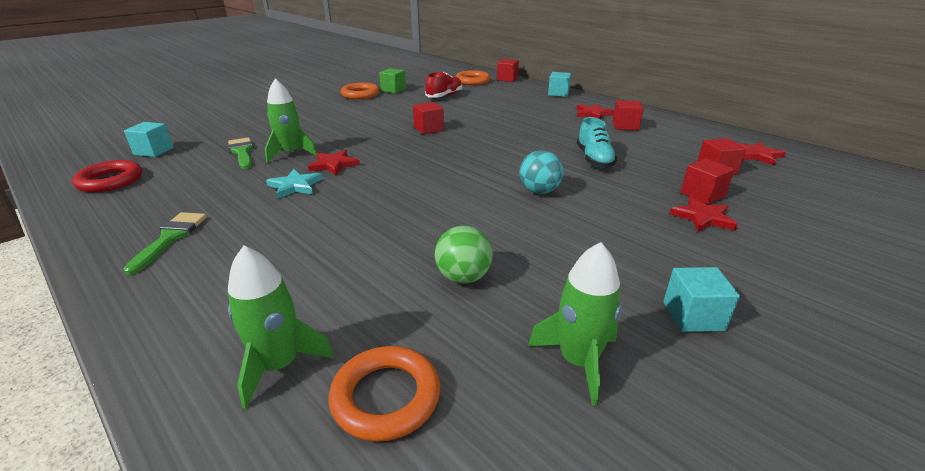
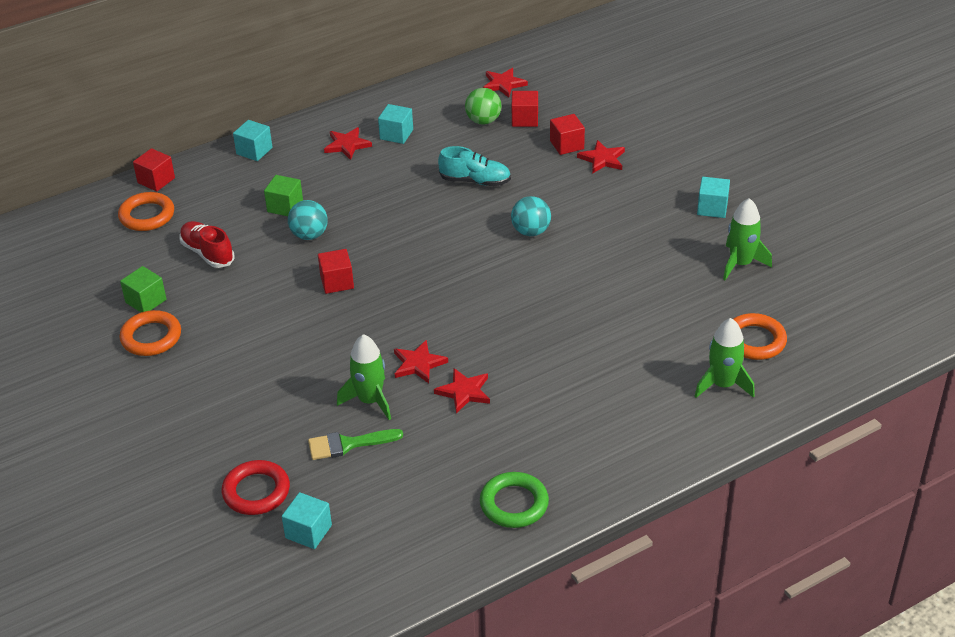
camera: 75 degrees left, 10 degrees up
(110, 181) = (396, 548): red ring -> red ring (256, 491)
(128, 225) = (514, 504): none -> green ring
(170, 238) = (548, 467): green brush -> none
(295, 186) = (464, 392): turquoise star -> red star
(463, 277) = (651, 296): green ball -> green ball (483, 121)
(478, 116) = (309, 235): none -> turquoise ball
(505, 107) = (285, 206): none -> green cube
(625, 126) = (396, 134): red cube -> turquoise cube

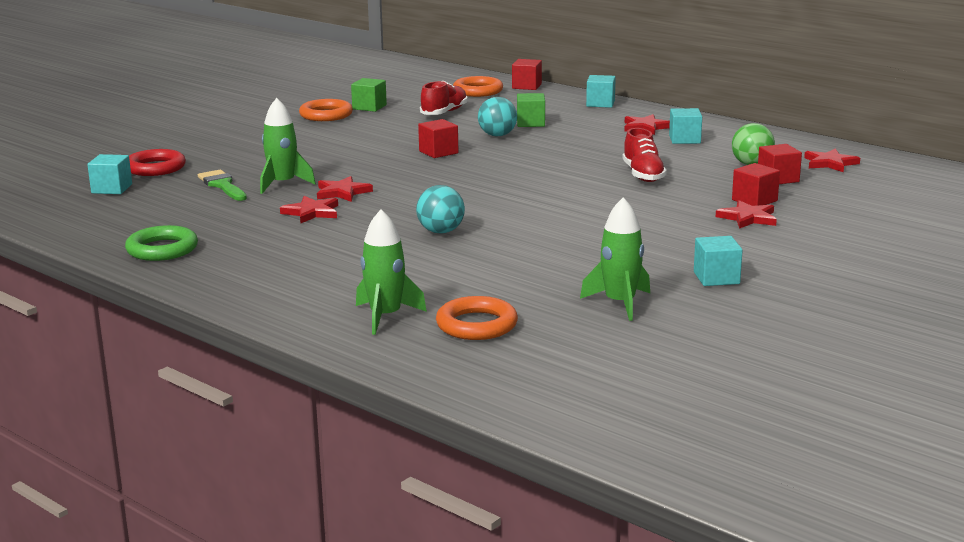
camera: 70 degrees right, 20 degrees down
(475, 181) = (643, 175): turquoise shoe -> red shoe
(531, 231) = (582, 205): turquoise ball -> turquoise ball (441, 231)

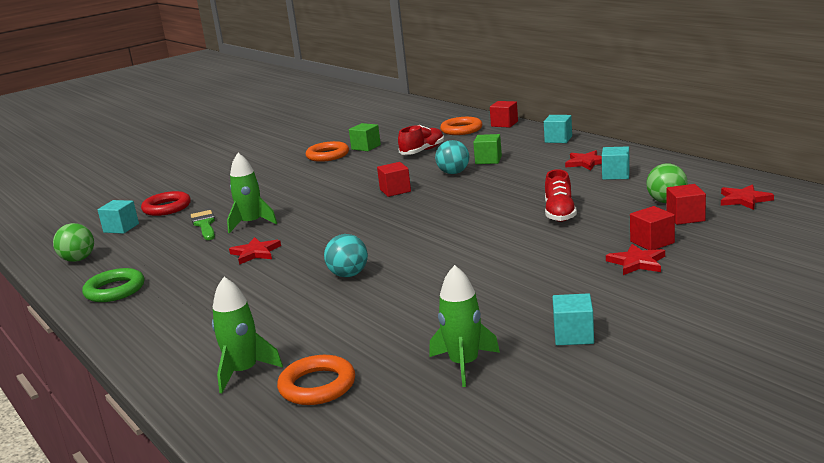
camera: 15 degrees right, 0 degrees up
(83, 221) = (78, 259): none -> green ball
(342, 192) = (293, 232): red star -> none

